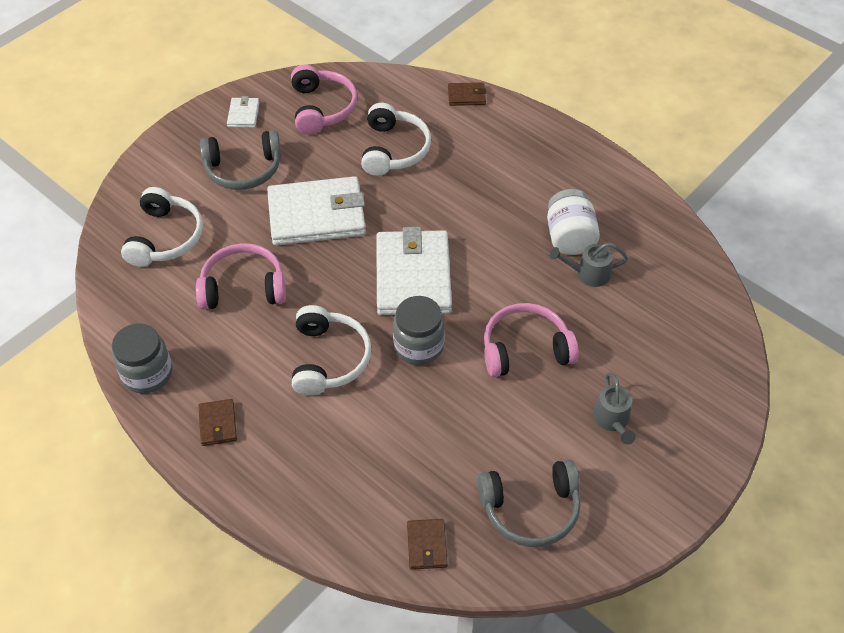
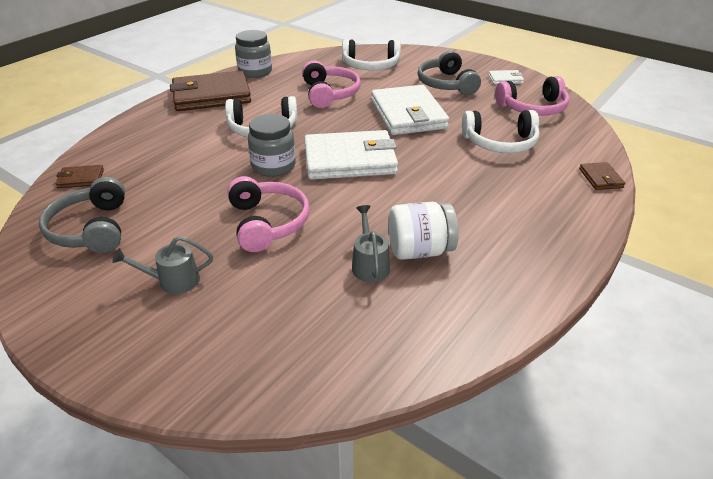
camera: 85 degrees right, 15 degrees down
(218, 424) = (211, 96): brown wallet -> brown wallet, size x2.30

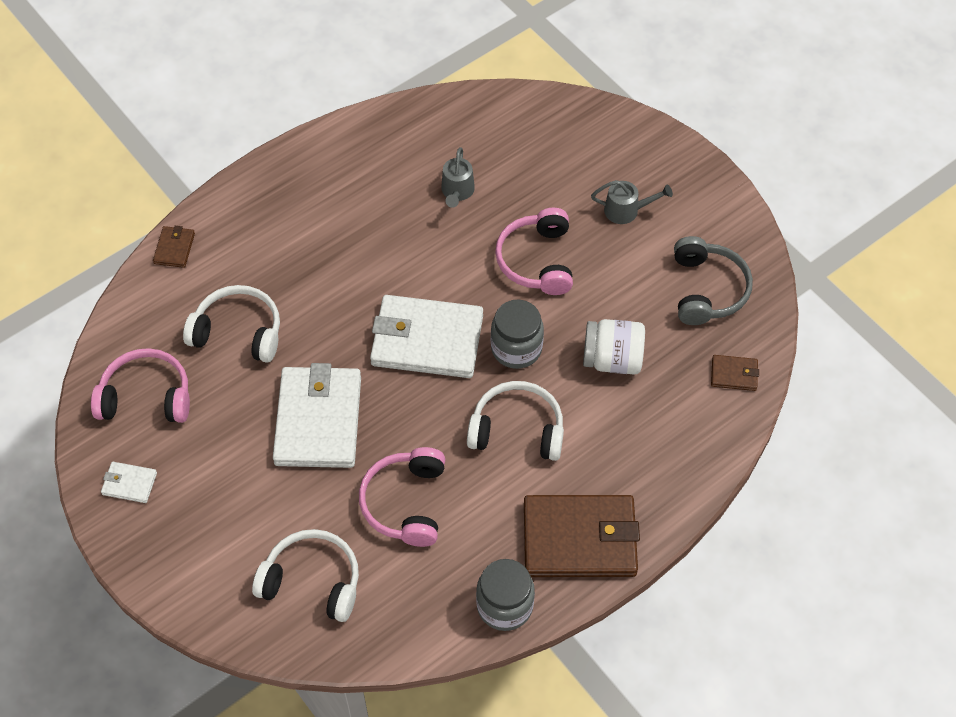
camera: 165 degrees left, 20 degrees up
(420, 251) = (407, 197): white jar -> white jar (612, 359)
(446, 84) = (225, 490): grey headphones -> none

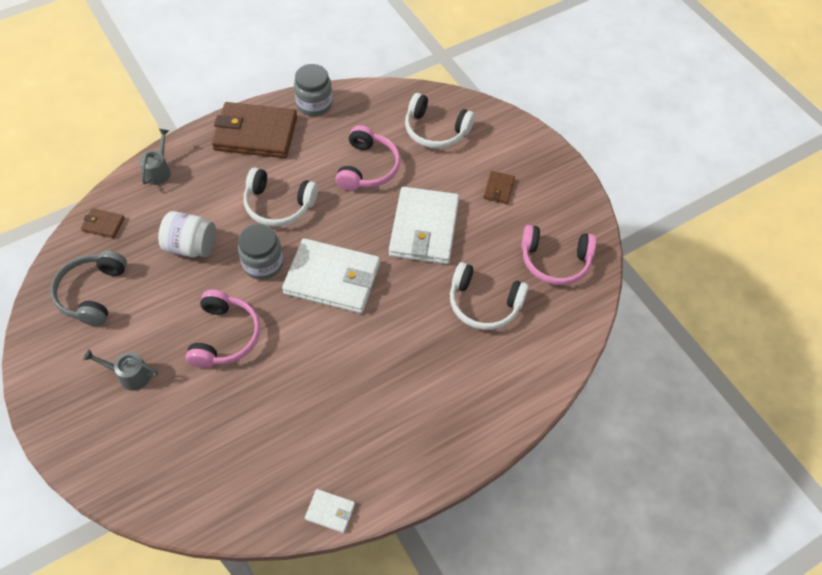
camera: 175 degrees left, 0 degrees up
(129, 484) = (561, 202): white wallet -> white wallet (330, 511)
(174, 248) = (541, 387): brown wallet -> brown wallet (498, 189)
(457, 192) = (278, 414): grey watering can -> grey watering can (159, 170)

